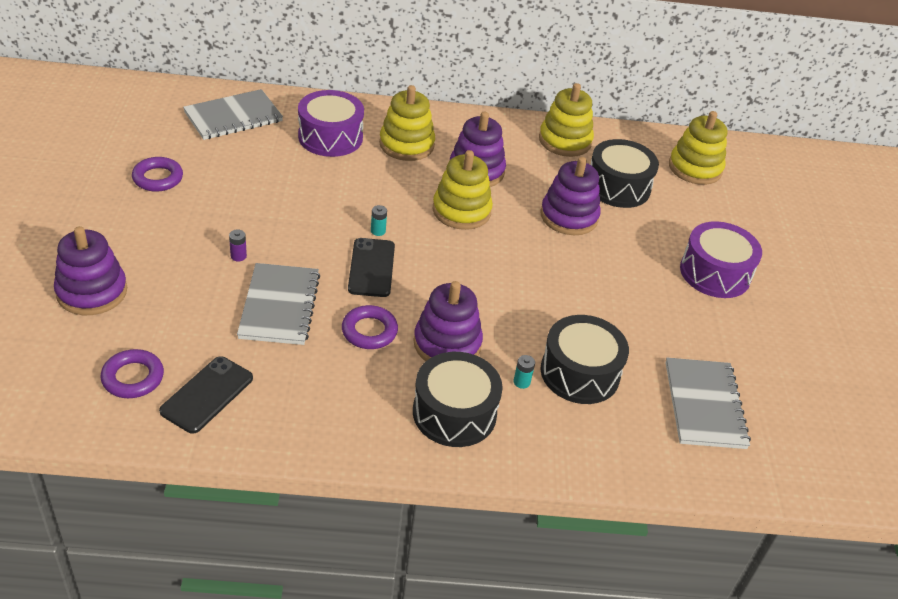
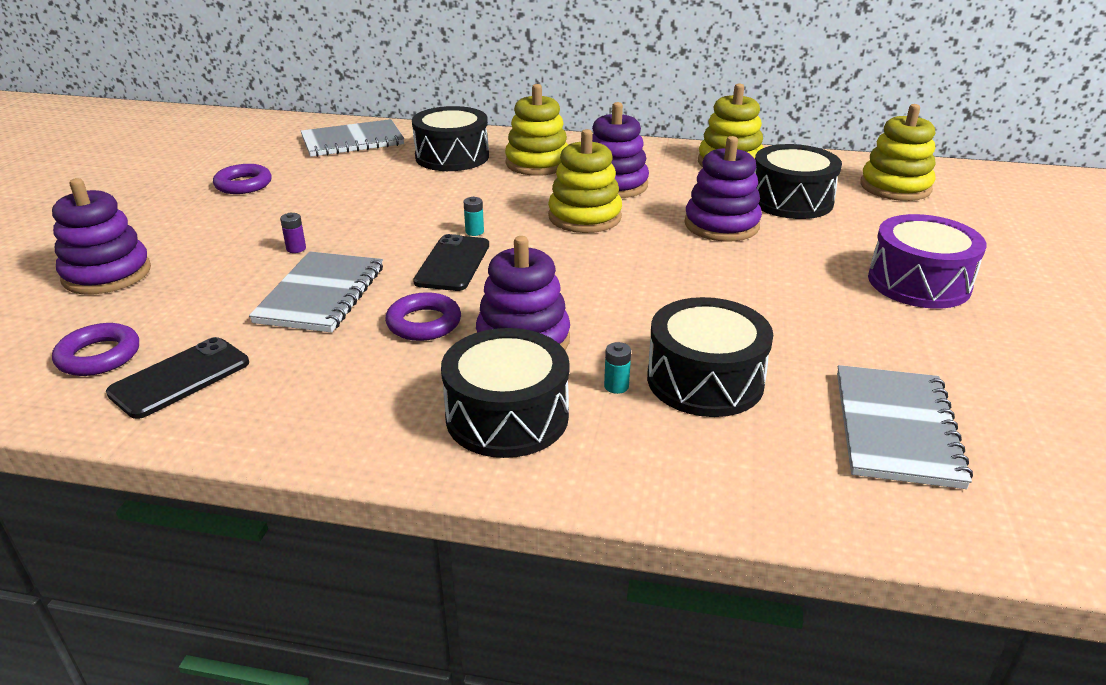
camera: 15 degrees right, 10 degrees down
(330, 137) = (452, 157): purple drum -> black drum

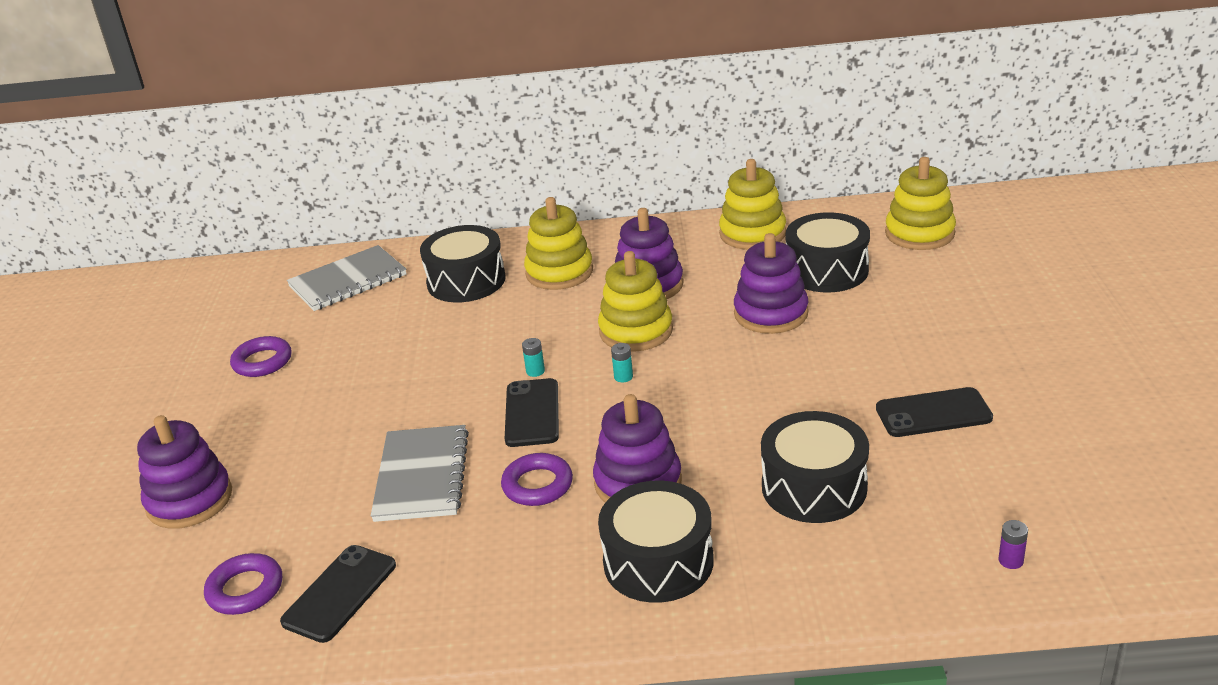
camera: 10 degrees left, 0 degrees up
(296, 249) = (366, 429): purple battery -> purple battery (1010, 560)
(616, 386) = (740, 510): turquoise battery -> turquoise battery (623, 377)
(861, 337) = (933, 413): none -> black phone
(896, 428) = (984, 497): grey notebook -> none
(918, 283) = (967, 343): purple drum -> none

